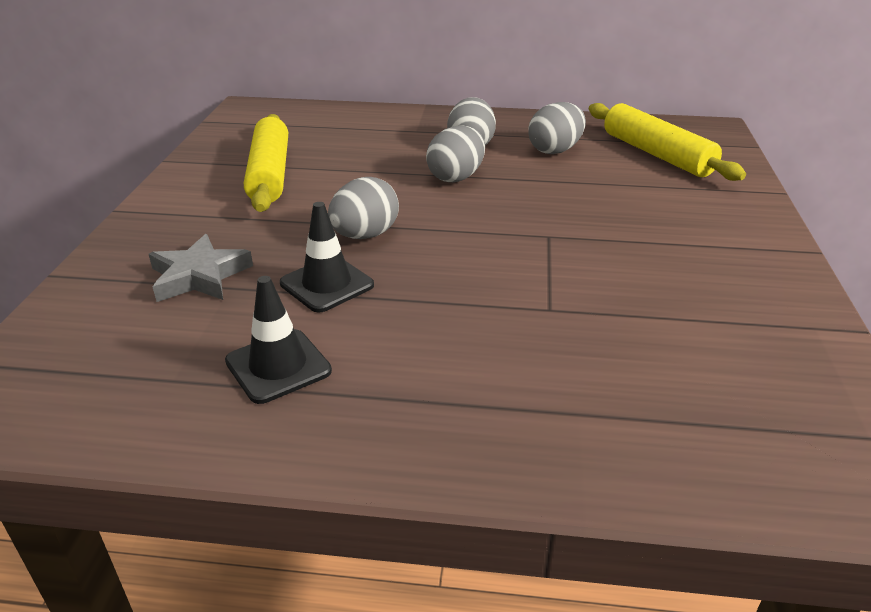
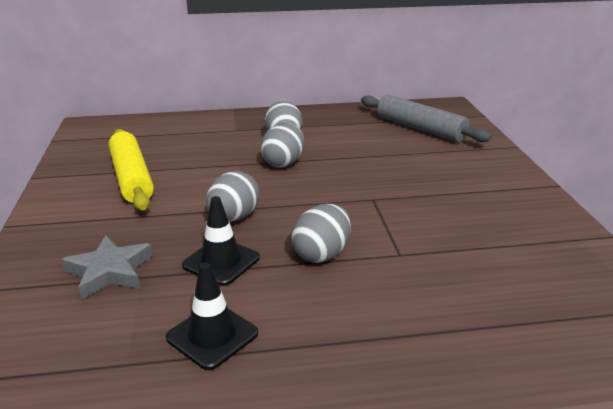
camera: 15 degrees left, 5 degrees down
(555, 150) = (347, 134): grey egg -> grey egg (321, 254)
(656, 154) = (420, 129): yellow rolling pin -> grey rolling pin

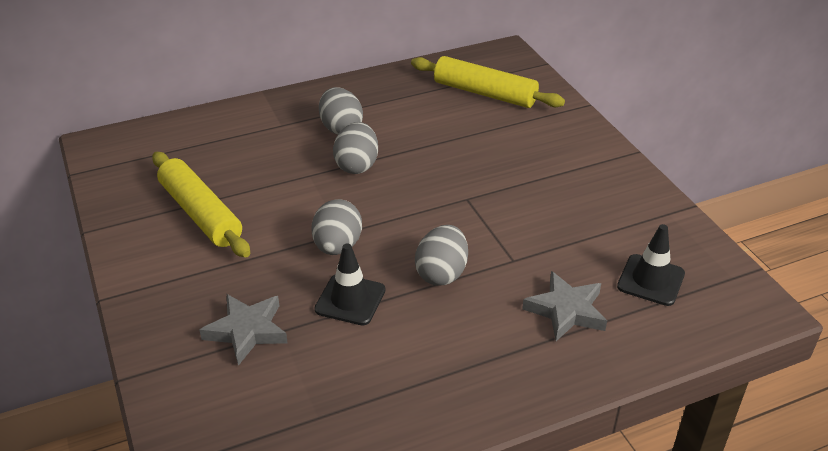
camera: 15 degrees left, 10 degrees up
(212, 335) = (379, 376): black traffic cone -> black traffic cone (651, 280)
(420, 129) = (484, 93): grey rolling pin -> yellow rolling pin
(442, 309) = (566, 310): none -> grey star

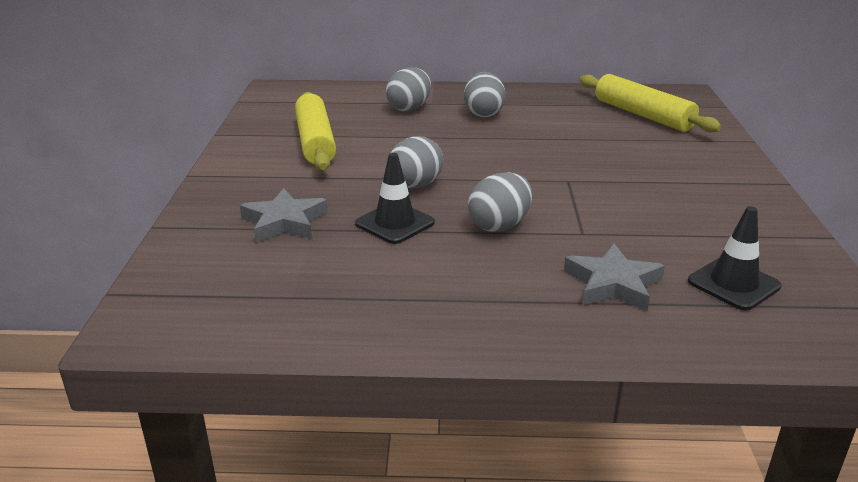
camera: 25 degrees right, 10 degrees down
(357, 165) = (478, 139): grey egg -> grey egg (409, 108)

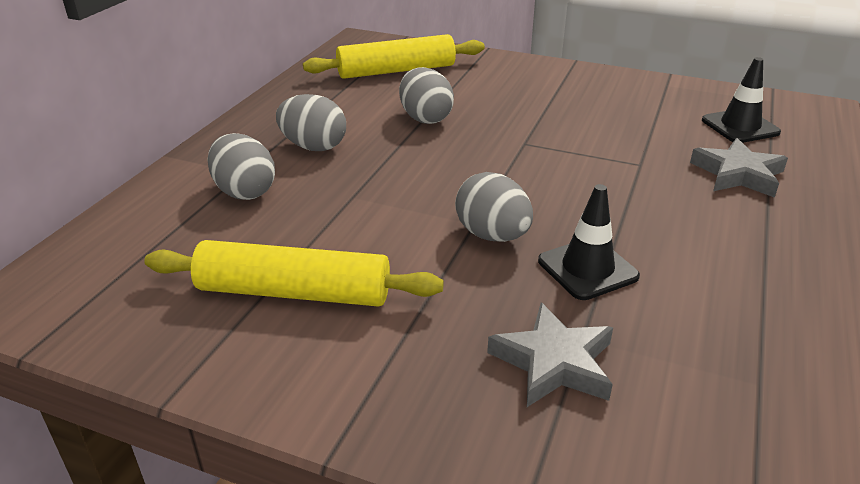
camera: 70 degrees left, 5 degrees up
(499, 225) = (613, 203): grey egg -> grey egg (425, 118)

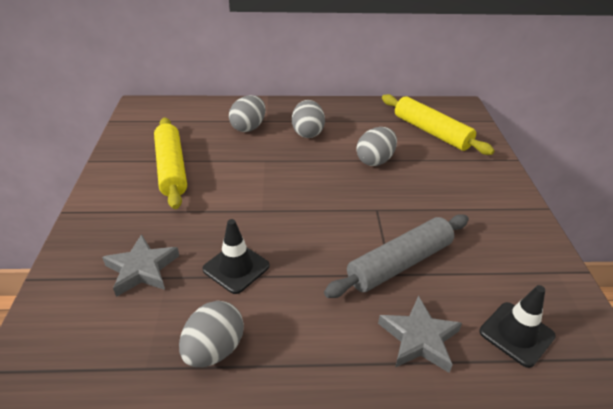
camera: 65 degrees right, 5 degrees up
(492, 235) = (252, 220): grey egg -> grey egg (214, 349)
(625, 154) = (399, 263): none -> grey rolling pin

